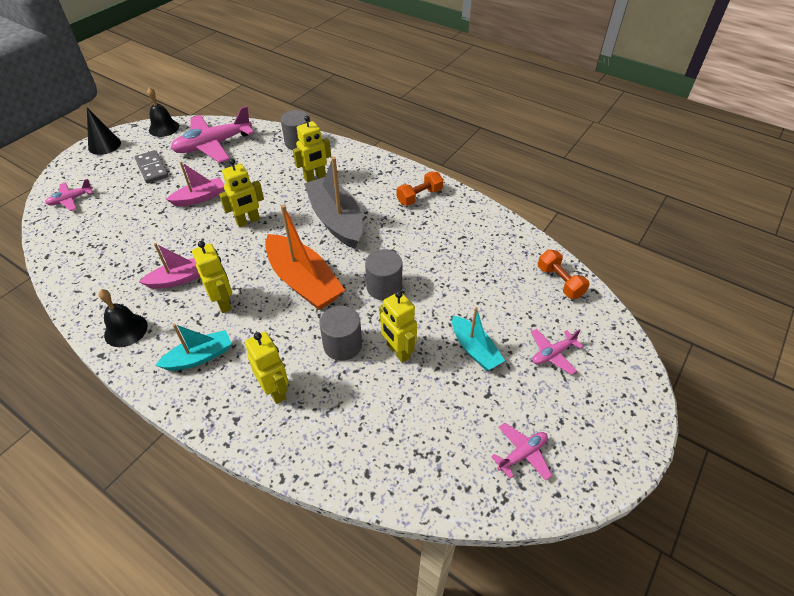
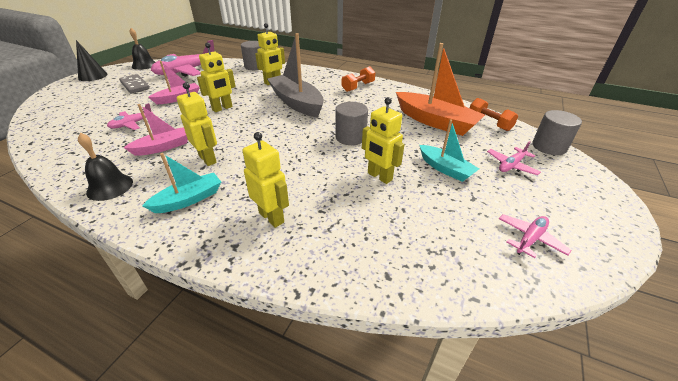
camera: 10 degrees left, 10 degrees down
(71, 200) = (59, 107): pink plane -> pink plane (132, 124)
(303, 281) = (279, 139): orange boat -> orange boat (435, 122)
(342, 345) = (327, 177): grey cylinder -> grey cylinder (549, 147)

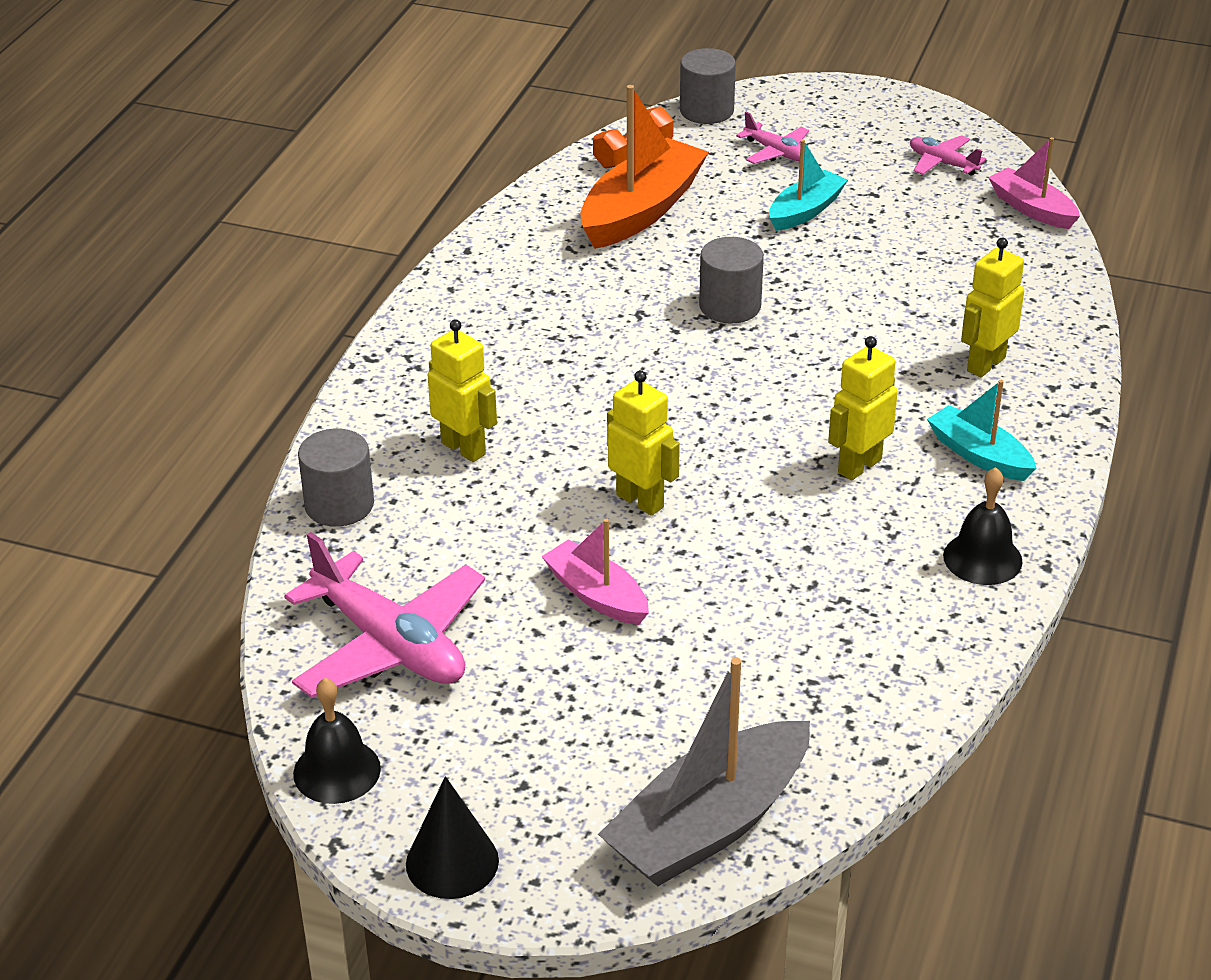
camera: 95 degrees left, 0 degrees up
(132, 124) = (754, 625): pink plane -> none
(135, 85) = (521, 719): grey domino -> none
(163, 147) = (836, 538): pink boat -> pink boat (1032, 209)
(297, 103) = (587, 391): grey boat -> grey boat (709, 825)
(358, 87) = (477, 307): orange dumbbell -> none
(379, 176) = (849, 272): yellow robot -> none

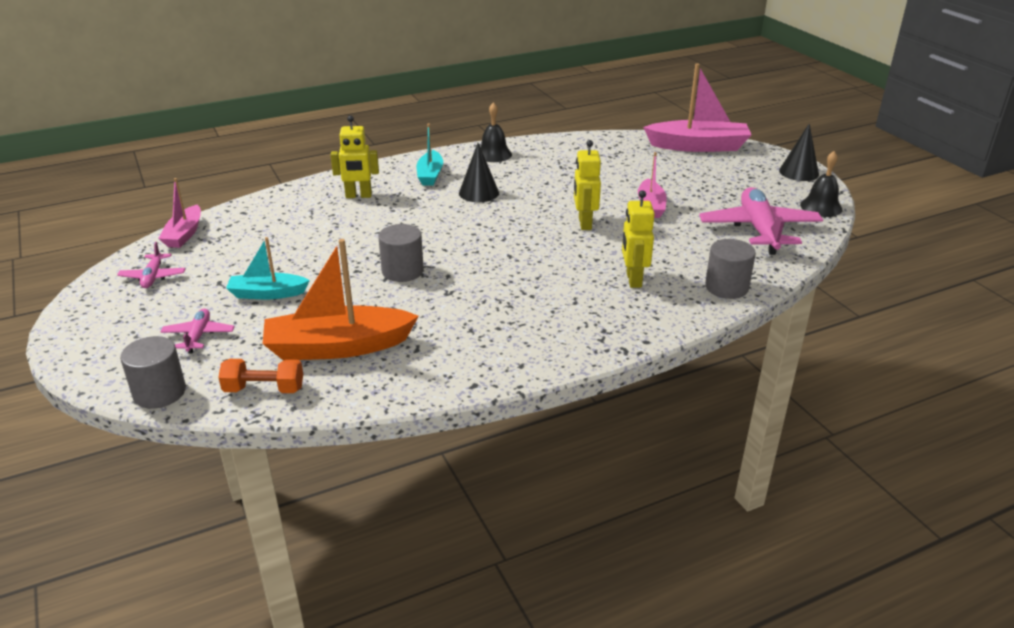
camera: 135 degrees left, 5 degrees down
(709, 825) = (698, 146): grey boat -> pink boat
(859, 466) = (479, 193): yellow robot -> black cone

